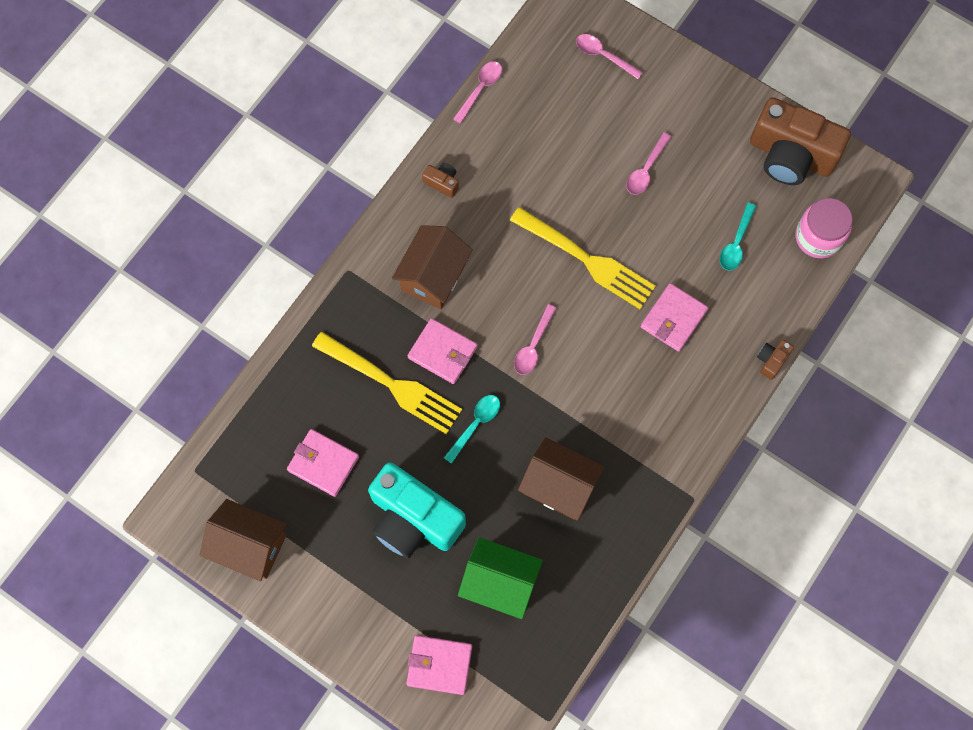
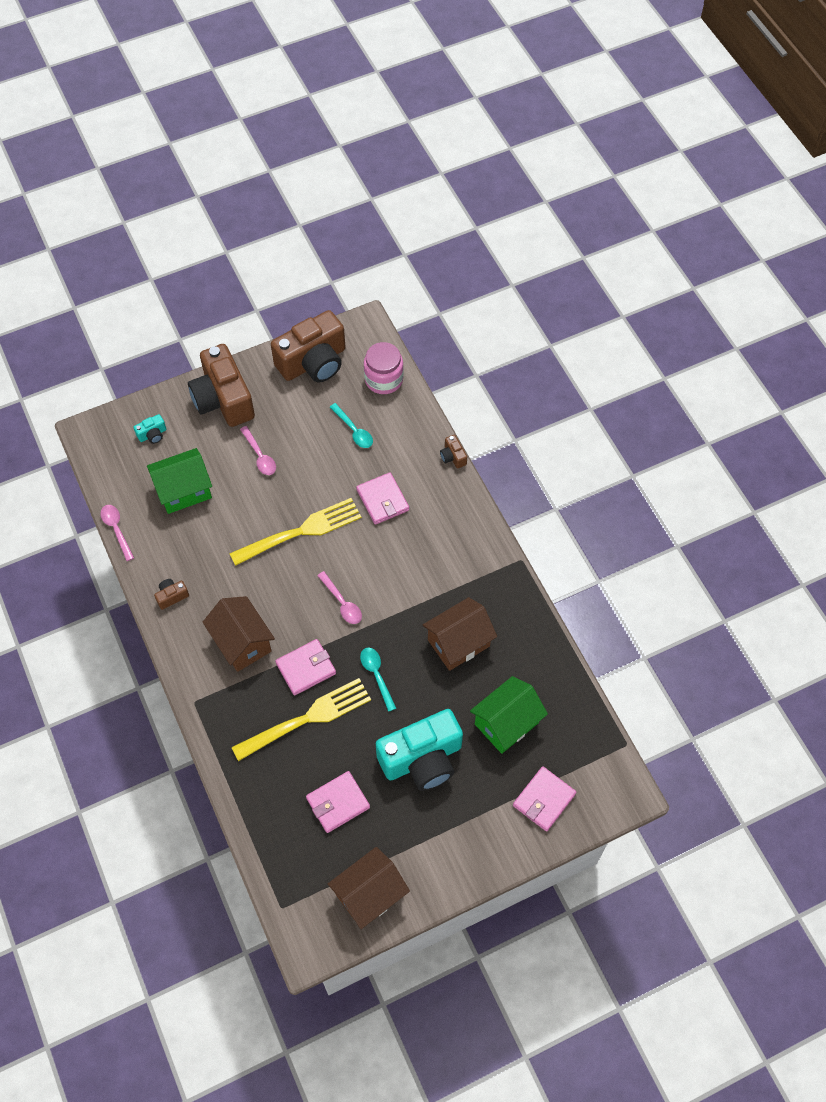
camera: 60 degrees left, 10 degrees down
(561, 123) = (184, 491): none -> green house
(603, 56) = (152, 434): pink spoon -> turquoise camera
(687, 96) = (223, 399): none -> brown camera

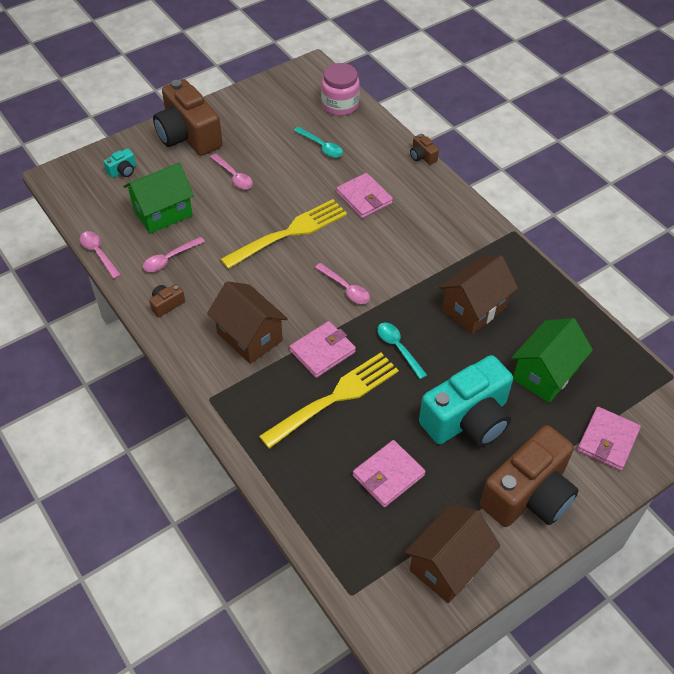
camera: 10 degrees left, 10 degrees down
(182, 545) = (169, 259): none -> pink spoon
(313, 362) = (270, 99): brown camera -> brown camera (528, 494)

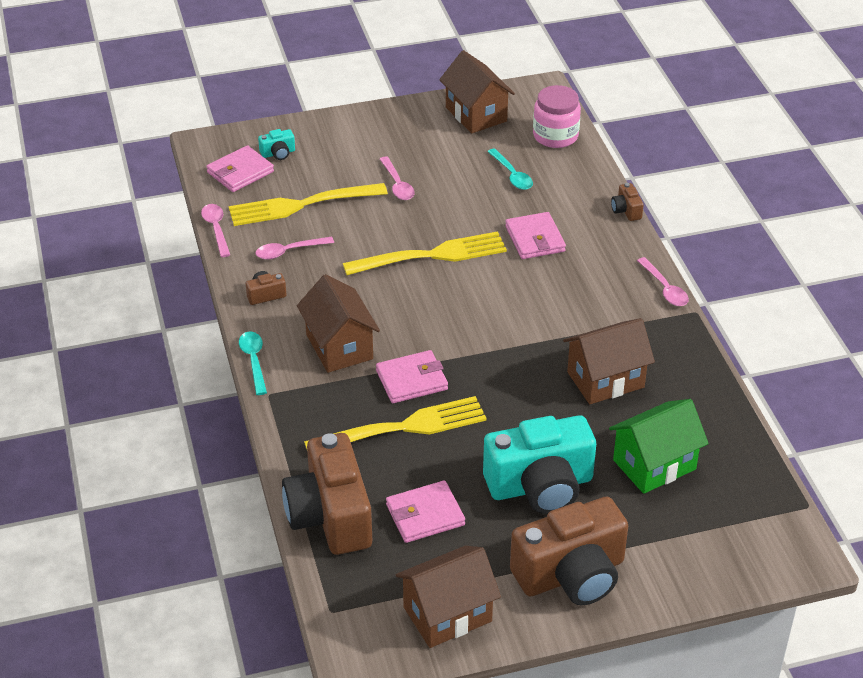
camera: 20 degrees right, 10 degrees down
(163, 213) = (302, 204): green house -> yellow fork
(188, 136) = (366, 133): brown camera -> brown camera (330, 516)
(270, 100) = (476, 114): none -> brown house
(346, 288) = (468, 325): pink spoon -> pink spoon (664, 288)
(398, 348) = (497, 398): turquoise spoon -> turquoise spoon (254, 361)
(607, 440) = (692, 548): pink wallet -> pink wallet (240, 172)

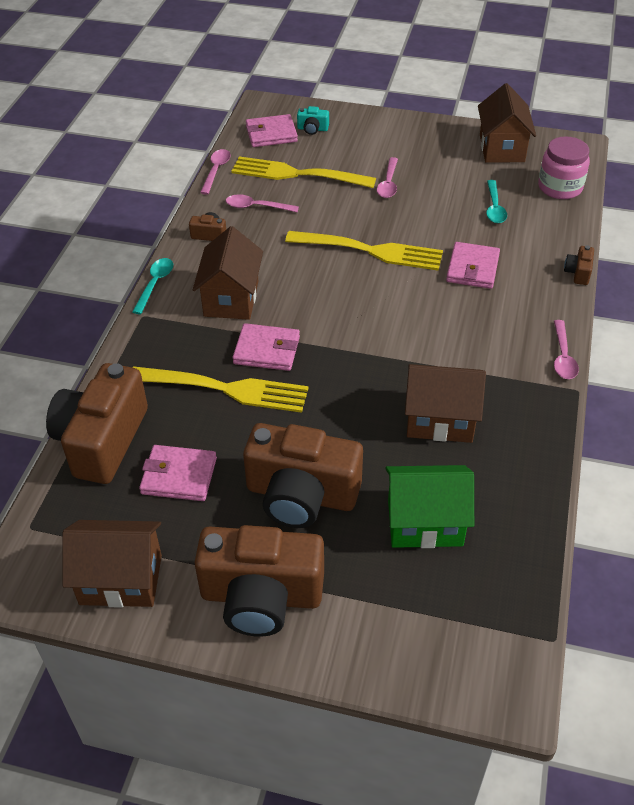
camera: 30 degrees right, 5 degrees up
(540, 485) = (301, 495): turquoise camera -> brown camera

